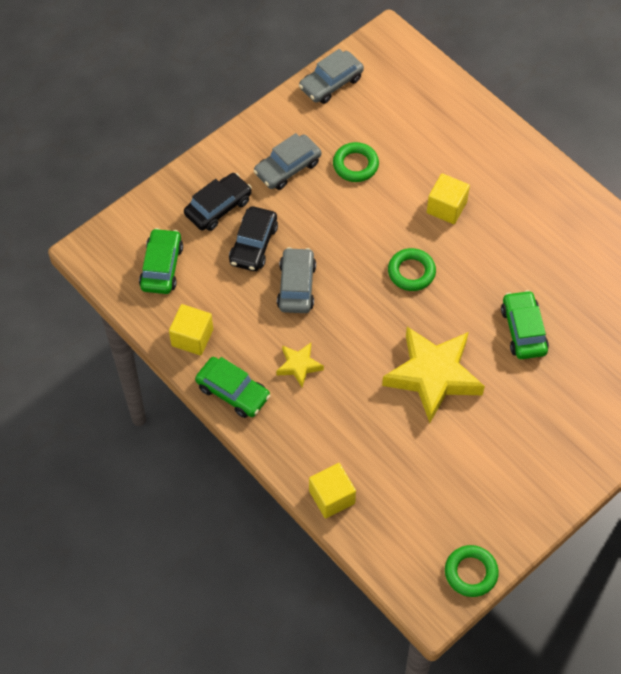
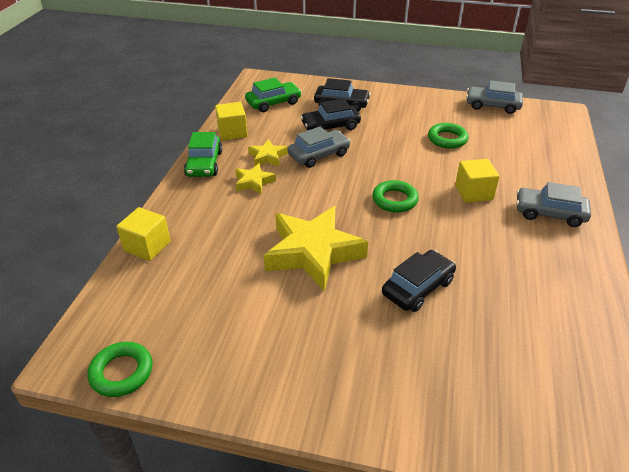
camera: 55 degrees right, 20 degrees down
(265, 331) = (267, 157): none -> yellow star
(287, 168) = (405, 116): grey car -> grey car (549, 213)
(523, 330) = (418, 287): green car -> black car

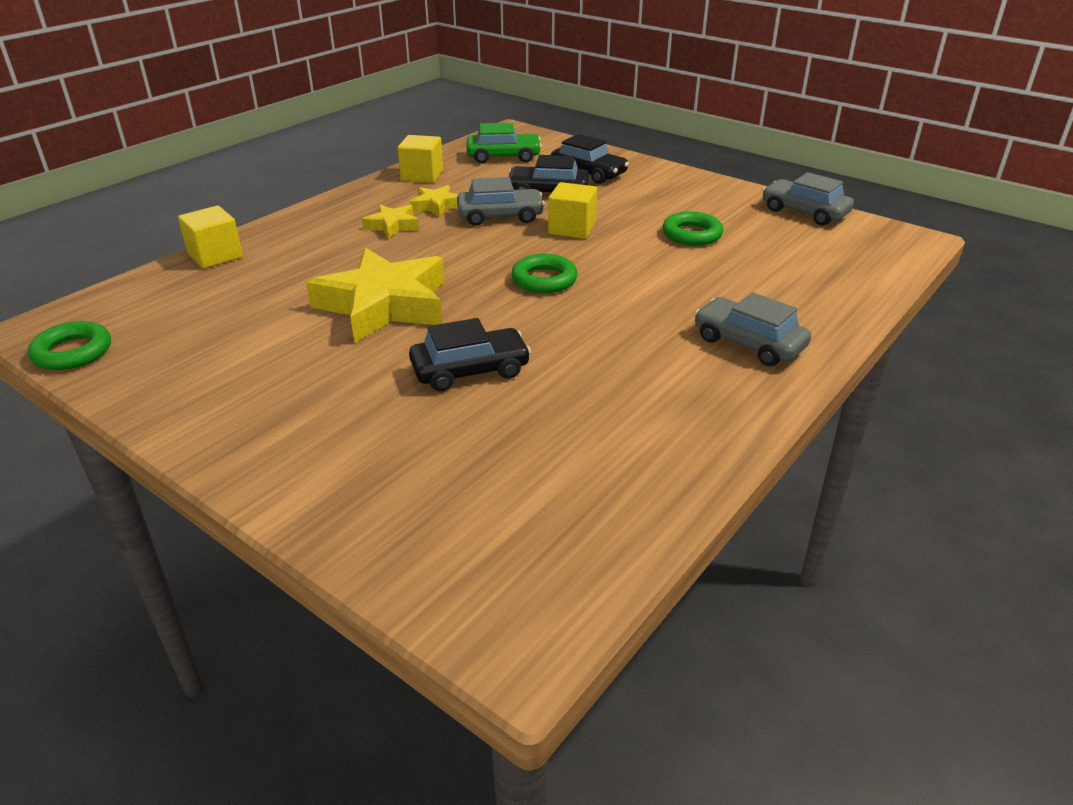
camera: 25 degrees right, 5 degrees down
(204, 164) = (357, 197): green car -> none
(473, 192) = (661, 296): yellow cube -> yellow cube (572, 228)

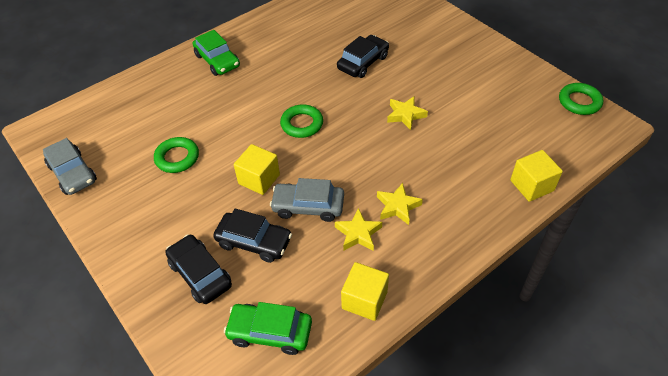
camera: 165 degrees left, 15 degrees up
(384, 305) = (405, 115): yellow star -> yellow star, size x0.48
(470, 370) = (363, 62): black car -> black car turned 135 degrees clockwise
(748, 343) = (217, 61): grey car -> green car

